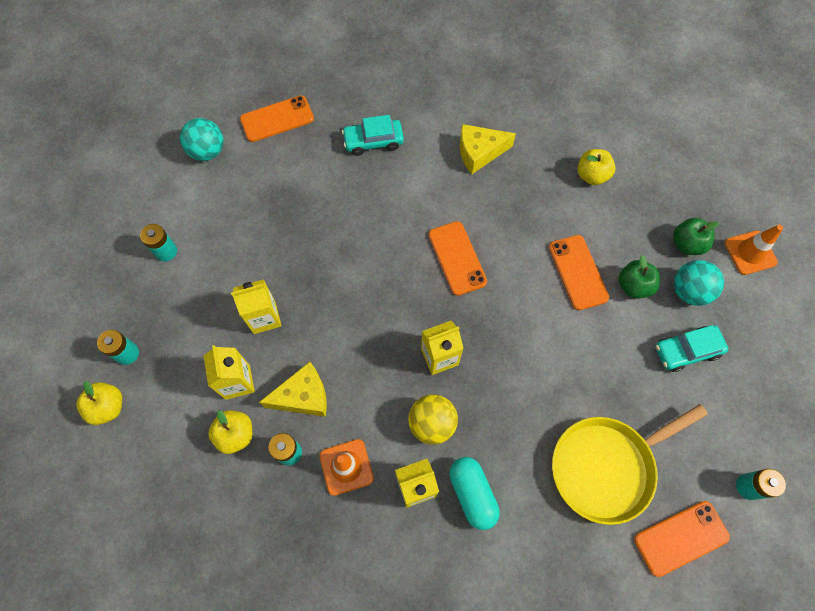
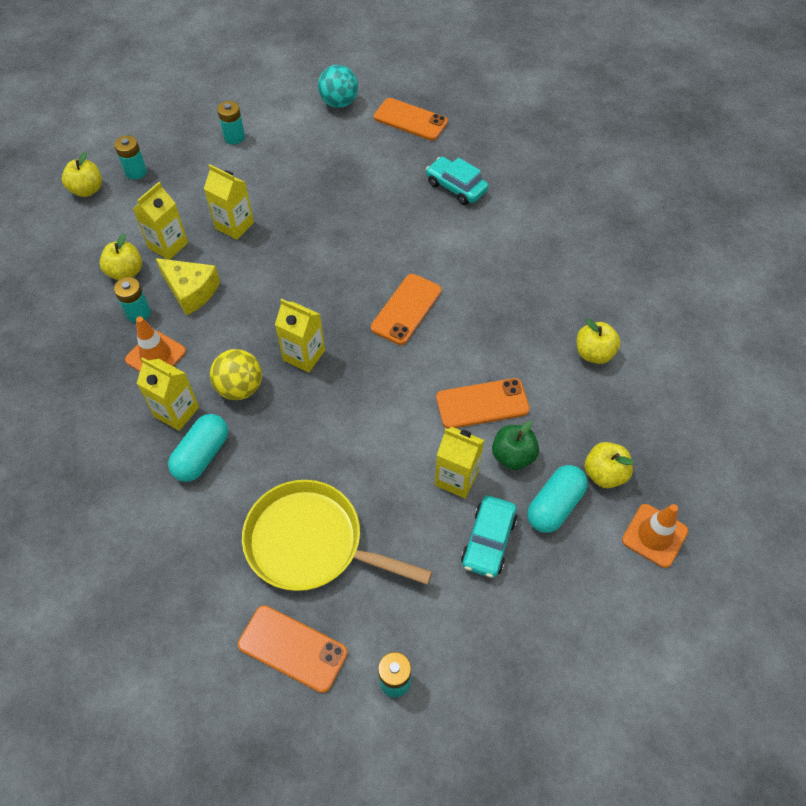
camera: 50 degrees right, 10 degrees down
(479, 153) = (524, 260): yellow cheese -> none
(578, 272) = (482, 404): orange phone -> orange phone turned 45 degrees clockwise
(624, 333) = (456, 478): none -> yellow carton
(686, 351) = (488, 541): turquoise car -> turquoise car turned 105 degrees counterclockwise
(687, 244) = (604, 474): green apple -> yellow apple
(688, 291) = (554, 506): turquoise ball -> turquoise capsule

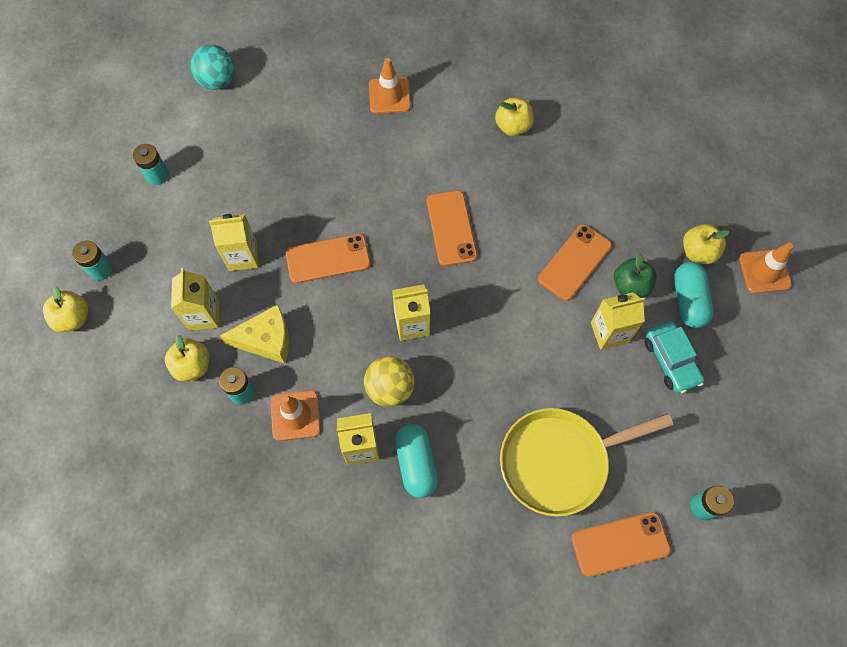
camera: 40 degrees left, 10 degrees up
(410, 120) = (294, 58): orange phone -> orange phone (328, 259)
(456, 187) = (389, 95): turquoise car -> orange traffic cone
(594, 353) = (612, 165): yellow apple -> yellow apple (513, 127)

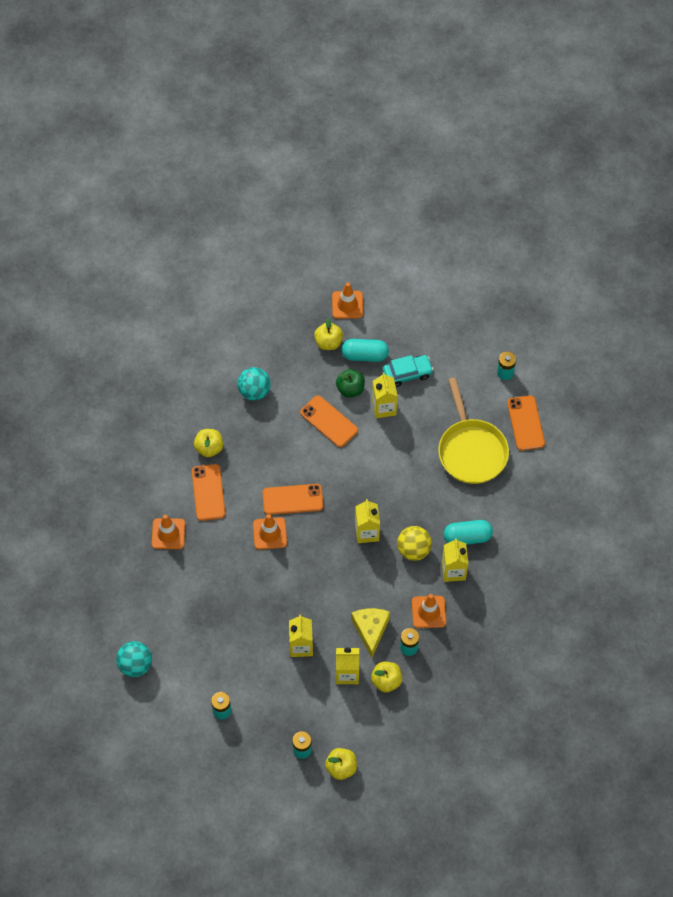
camera: 85 degrees left, 5 degrees down
(328, 259) = (309, 586): orange phone -> orange phone (208, 492)
(399, 206) = (270, 533): none -> orange traffic cone
(604, 169) = (254, 391): none -> turquoise ball

